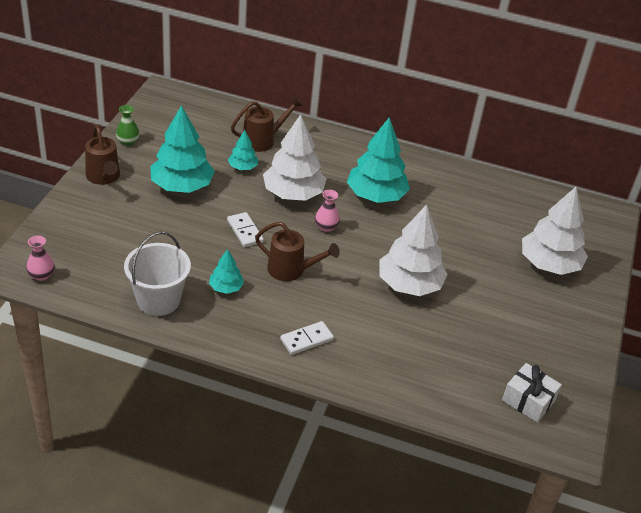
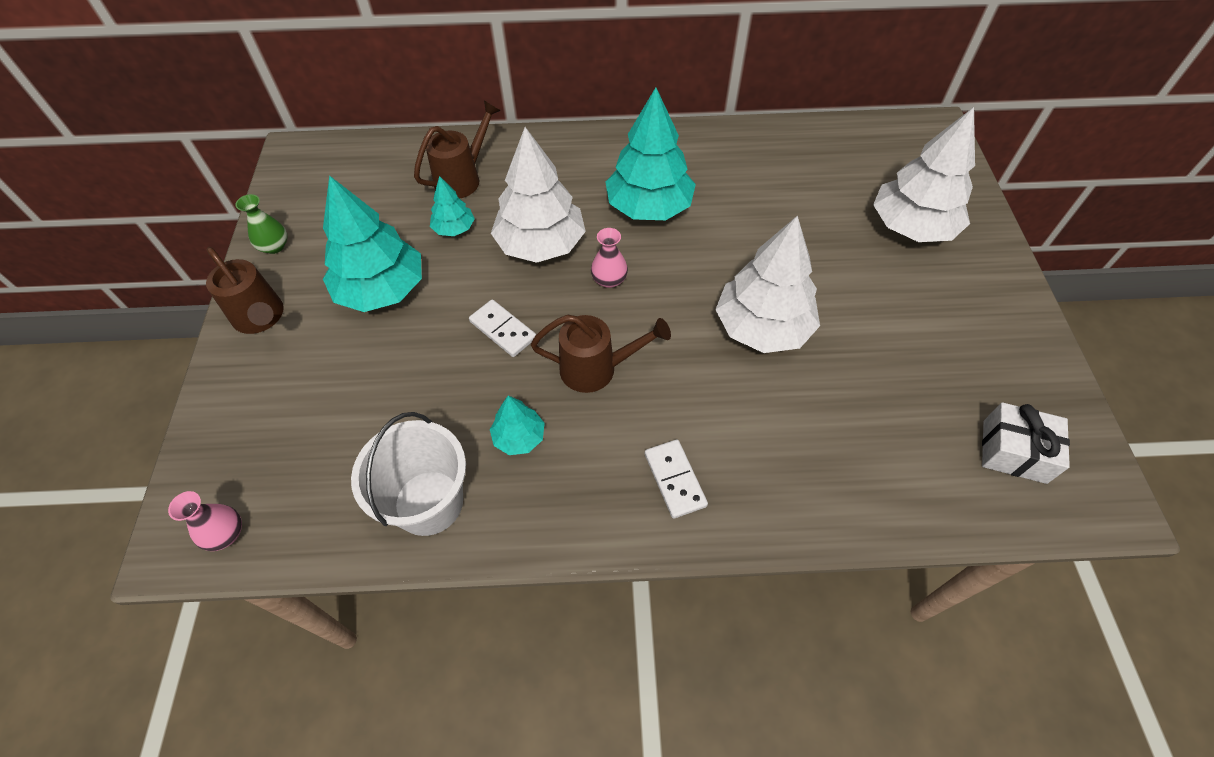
camera: 15 degrees left, 15 degrees up
(306, 339) = (674, 480): white domino -> white domino turned 60 degrees counterclockwise

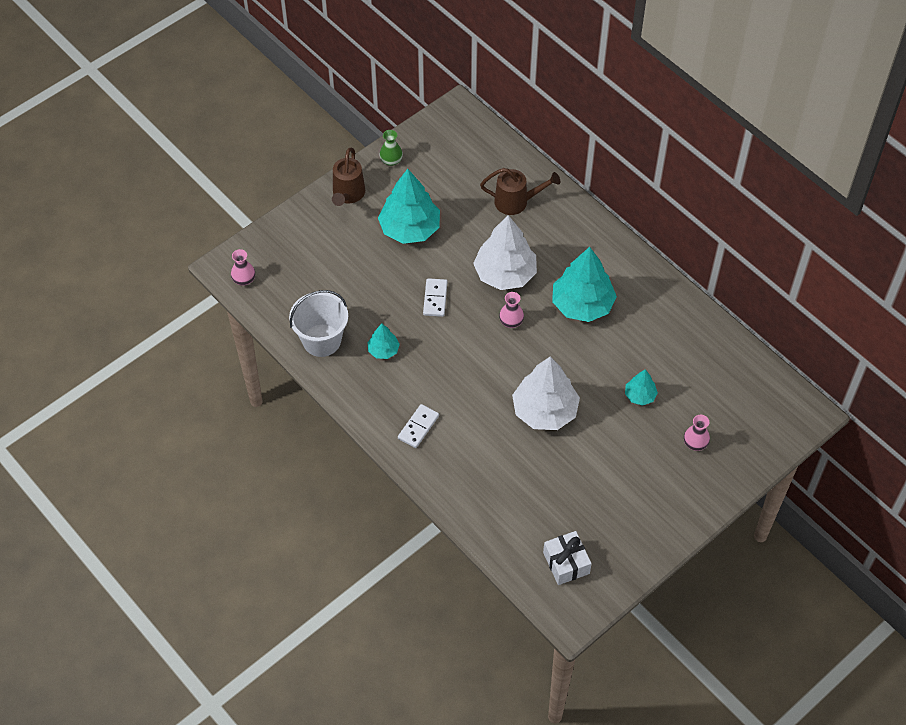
camera: 50 degrees right, 0 degrees up
(454, 228) = (477, 227): turquoise tree -> turquoise tree (640, 395)
(597, 369) = (449, 355): brown watering can -> none
(911, 227) = (695, 443): white tree -> pink vase

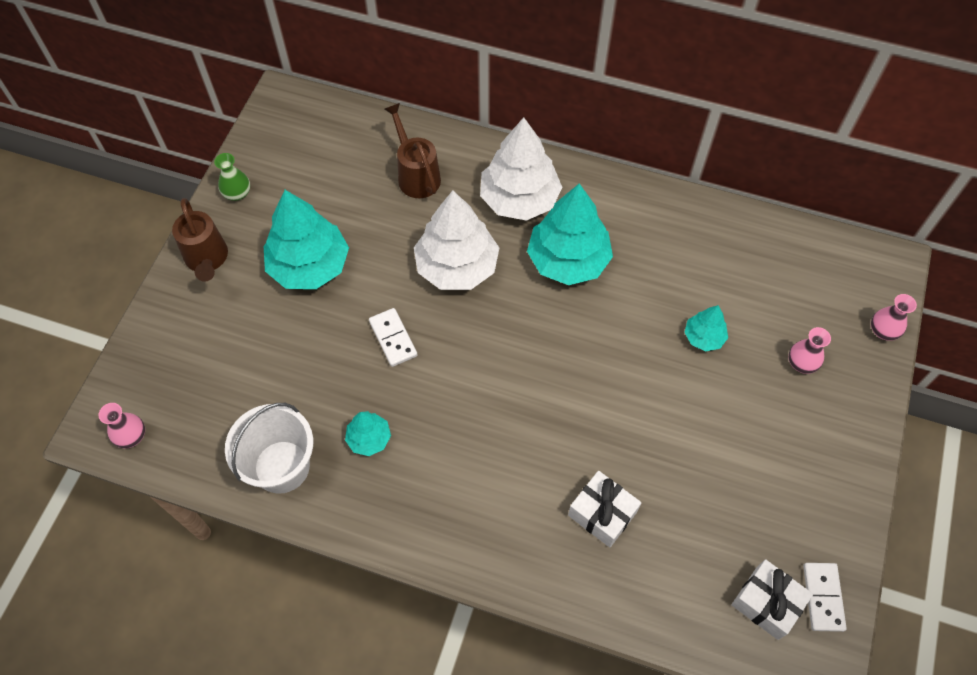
camera: 30 degrees left, 5 degrees up
(418, 427) = (474, 519): white domino -> white domino (823, 597)
(498, 463) = (602, 514): none -> white gift
(511, 321) = (501, 321): pink vase -> pink vase (883, 330)
(516, 202) = (416, 175): brown watering can -> brown watering can turned 90 degrees counterclockwise
(544, 411) = (611, 414): white tree -> white tree (519, 199)

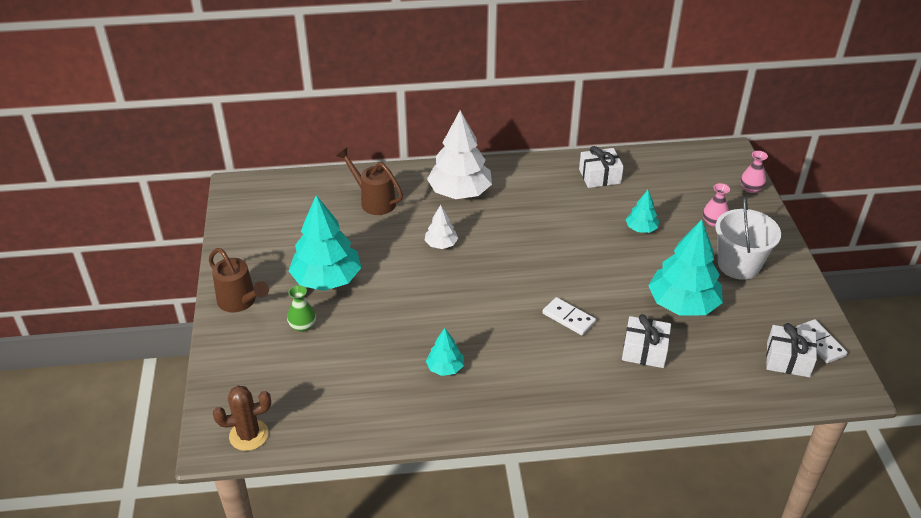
camera: 25 degrees left, 20 degrees down
(131, 436) = (249, 435): pink vase -> brown cactus
(237, 193) = (238, 253): green vase -> green vase (303, 325)
(282, 466) = (388, 409): white bucket -> white bucket (738, 265)
(393, 338) = (422, 302): white domino -> white domino (568, 318)
(457, 266) = (441, 244): white tree -> white tree, size x0.49
(568, 260) = (518, 216): turquoise tree -> turquoise tree (682, 304)
(700, 238) = (599, 176): none -> white gift

